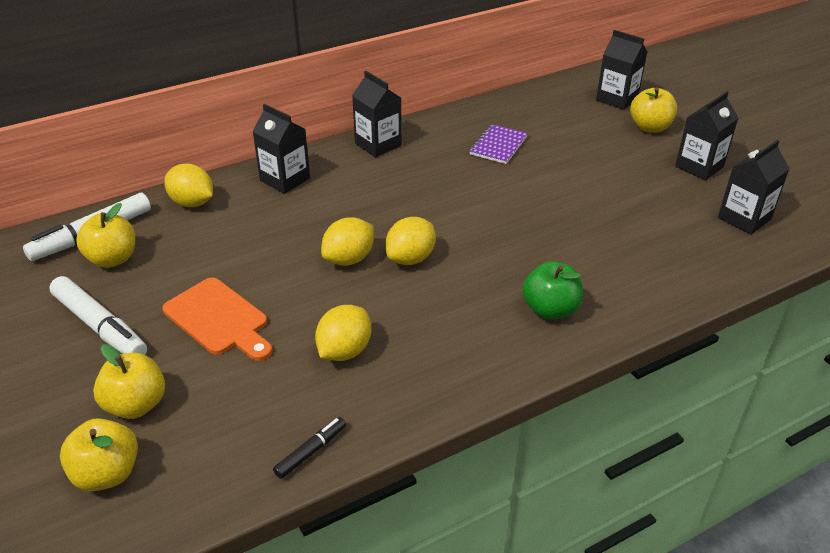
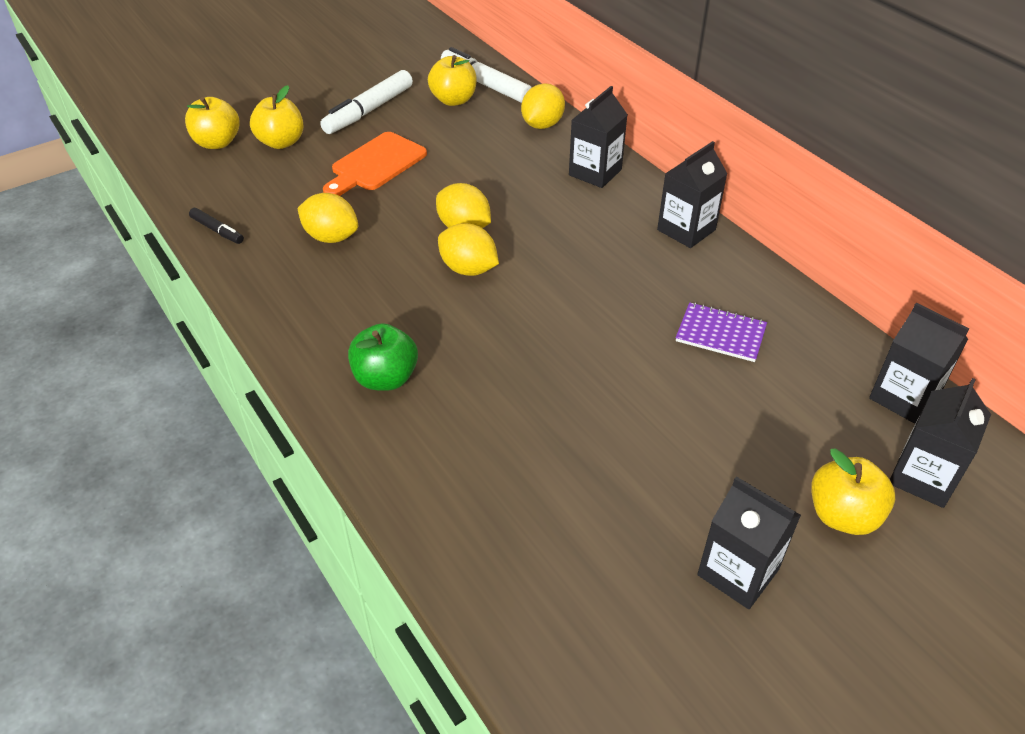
camera: 85 degrees right, 5 degrees up
(744, 218) = (599, 614): black carton -> black carton (903, 397)

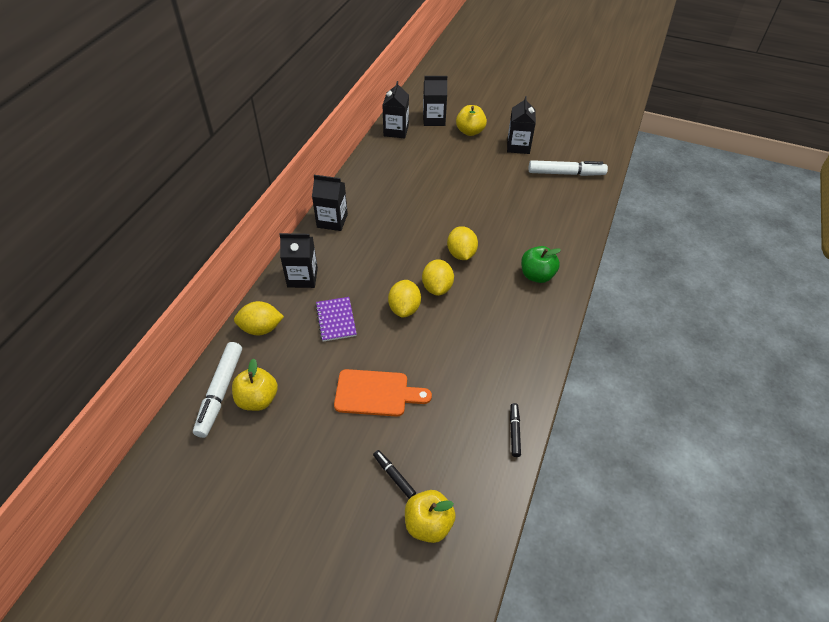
camera: 125 degrees left, 5 degrees up
(281, 142) = (394, 476): yellow apple -> black marker
(331, 237) = (466, 365): yellow lemon -> yellow lemon (461, 254)
(368, 111) = (309, 447): white marker -> white marker (566, 173)
(720, 334) = (403, 185): purple notebook -> purple notebook (336, 320)

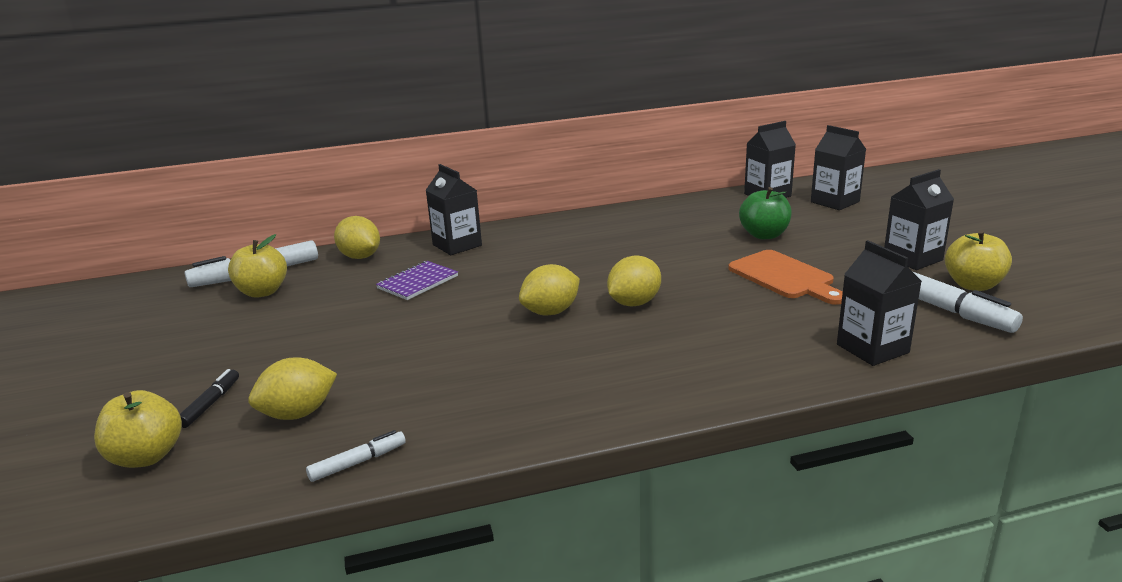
camera: 55 degrees right, 25 degrees down
(332, 221) = (562, 225): black carton -> black carton (872, 348)
(376, 393) = (331, 344): orange cutting board -> orange cutting board (784, 277)
(404, 308) = (487, 308): yellow lemon -> yellow lemon (298, 413)
(470, 131) = (864, 225): yellow apple -> yellow apple (973, 285)
(514, 432) = (358, 462): black marker -> white marker
(537, 275) = (685, 366): green apple -> green apple (764, 235)

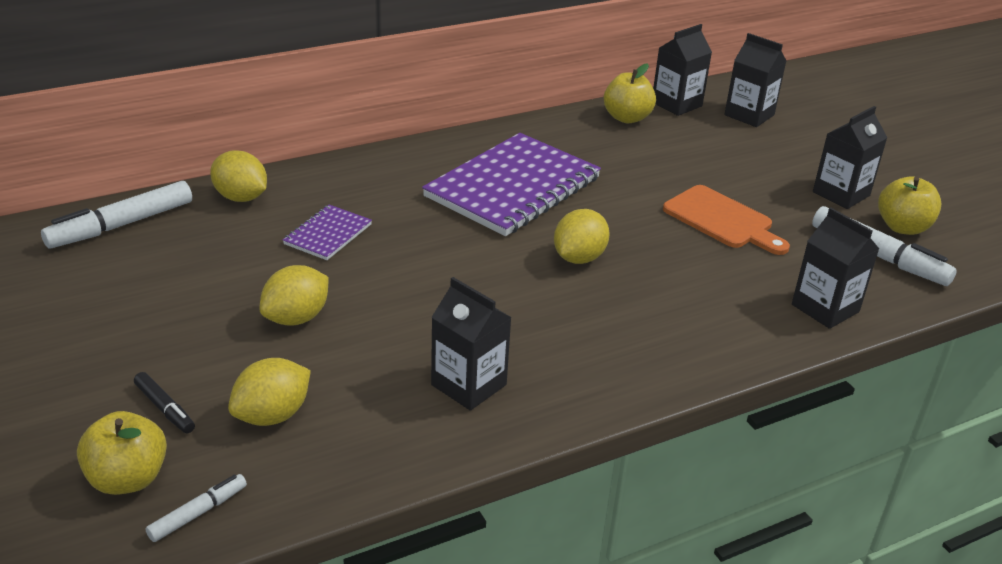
camera: 15 degrees left, 10 degrees up
(211, 404) = (165, 408): black marker -> black marker turned 135 degrees clockwise
(262, 292) = (144, 252): yellow apple -> yellow apple (627, 118)
(358, 462) = (366, 470): white marker -> white marker (198, 513)
(457, 245) = (351, 179): black carton -> black carton (469, 385)
(551, 312) = (494, 272): yellow lemon -> yellow lemon (296, 318)
(594, 251) = (512, 187): none -> purple notebook
(764, 235) = (687, 162): green apple -> none

